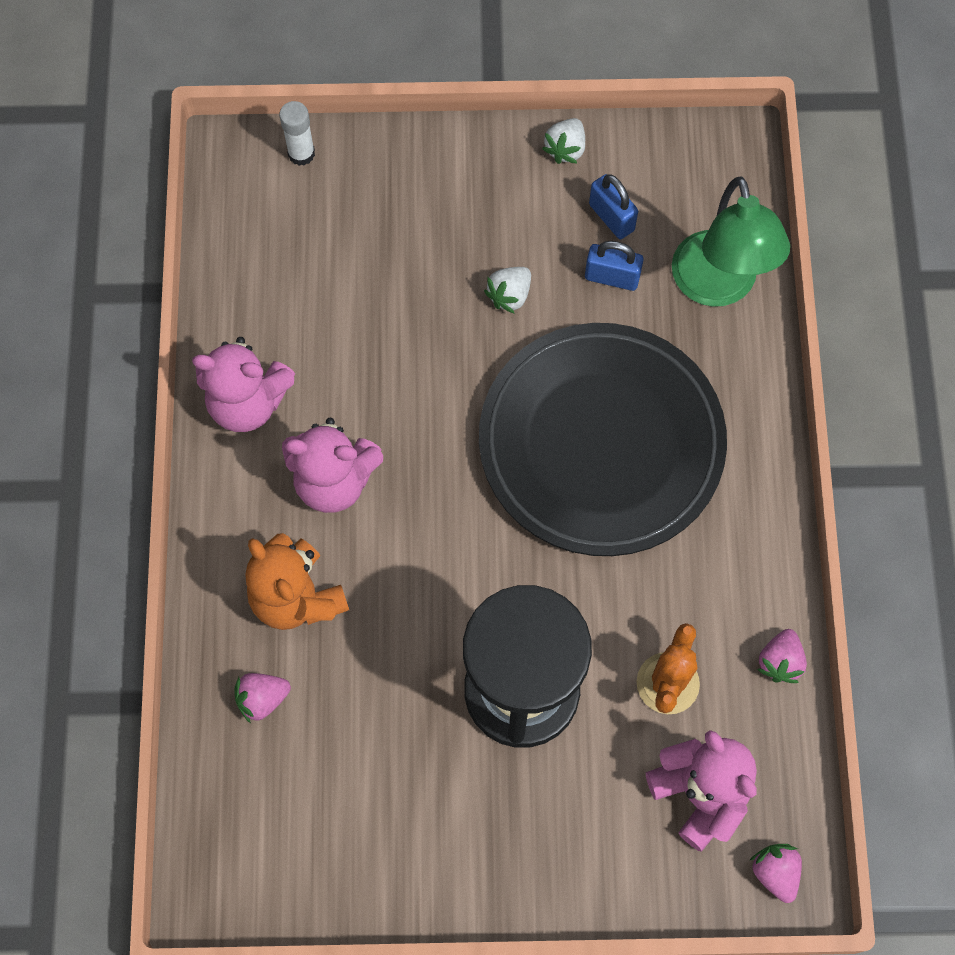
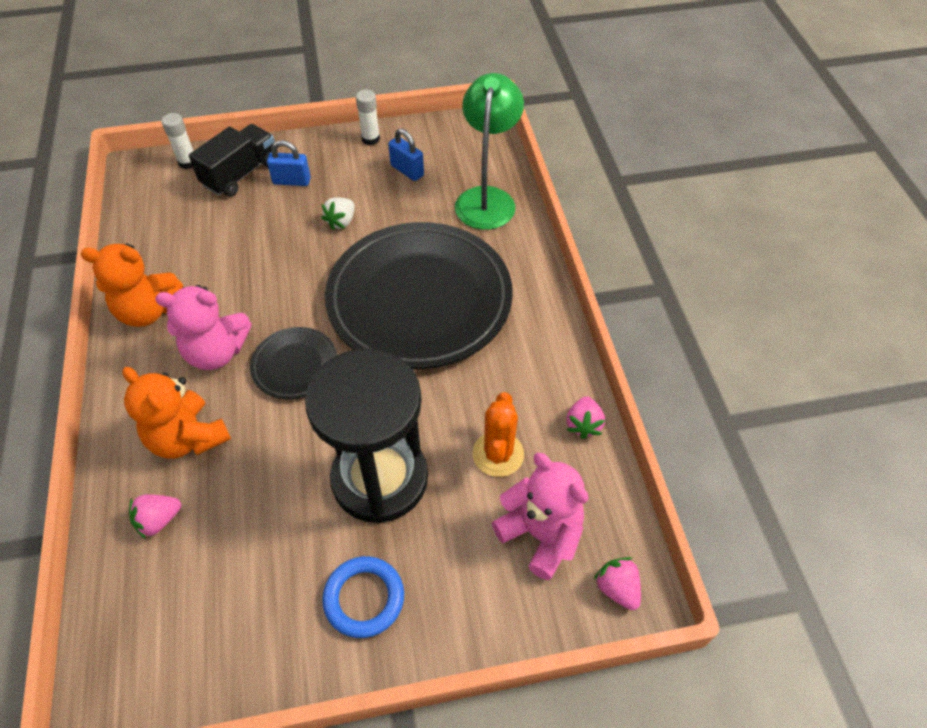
camera: 10 degrees left, 15 degrees down
(247, 402) = (148, 311): pink teddy bear -> orange teddy bear
(375, 187) = (240, 174): none -> black truck
(431, 517) = (295, 366): none -> black plate
(488, 833) = (364, 598): none -> blue ring
(565, 149) = (370, 139): white strawberry -> white glue stick
(612, 277) = (412, 202): blue padlock -> blue padlock (292, 181)
(718, 286) = (487, 198): green lamp -> green lamp turned 150 degrees counterclockwise

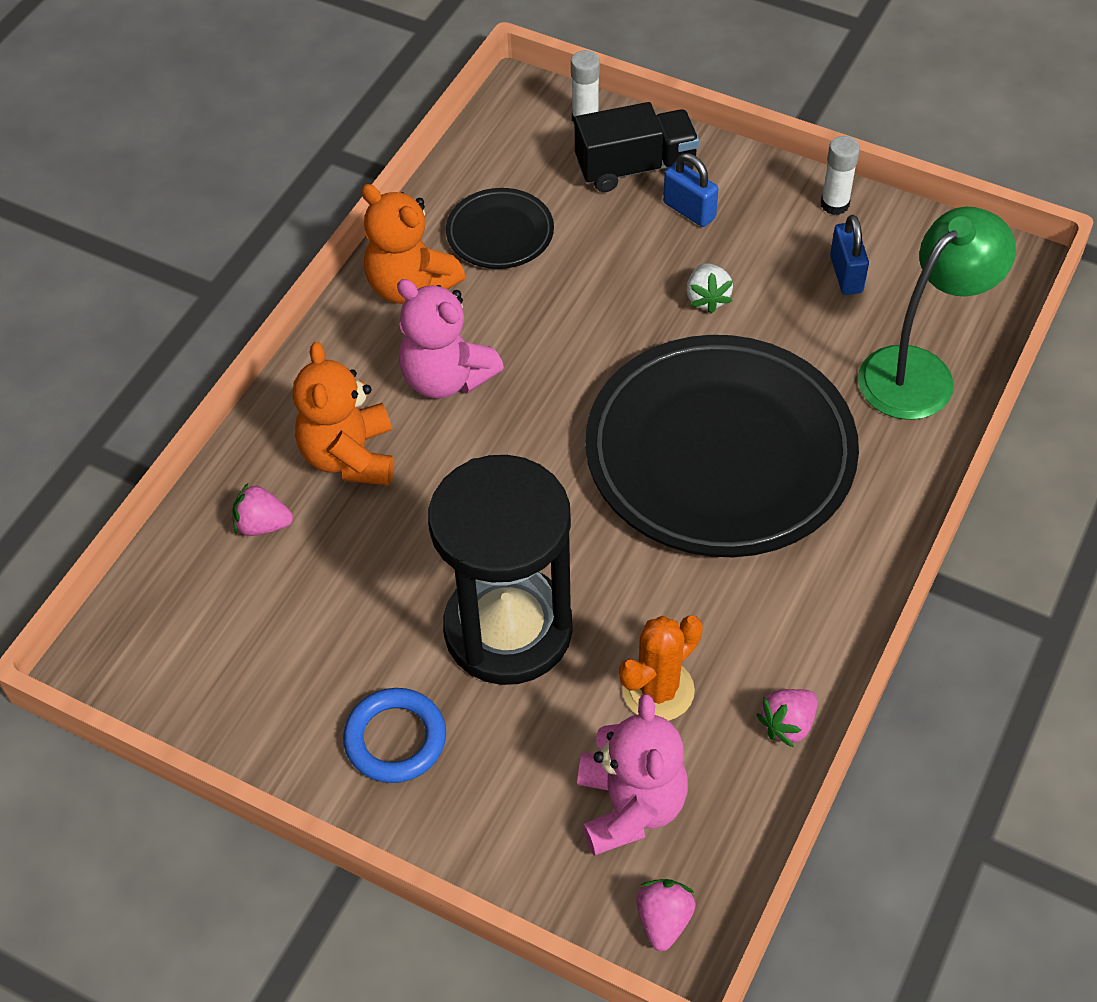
camera: 40 degrees right, 0 degrees up
(295, 366) = (517, 446): black plate -> black plate (500, 233)
(341, 221) = (707, 298): white strawberry -> white strawberry turned 75 degrees counterclockwise

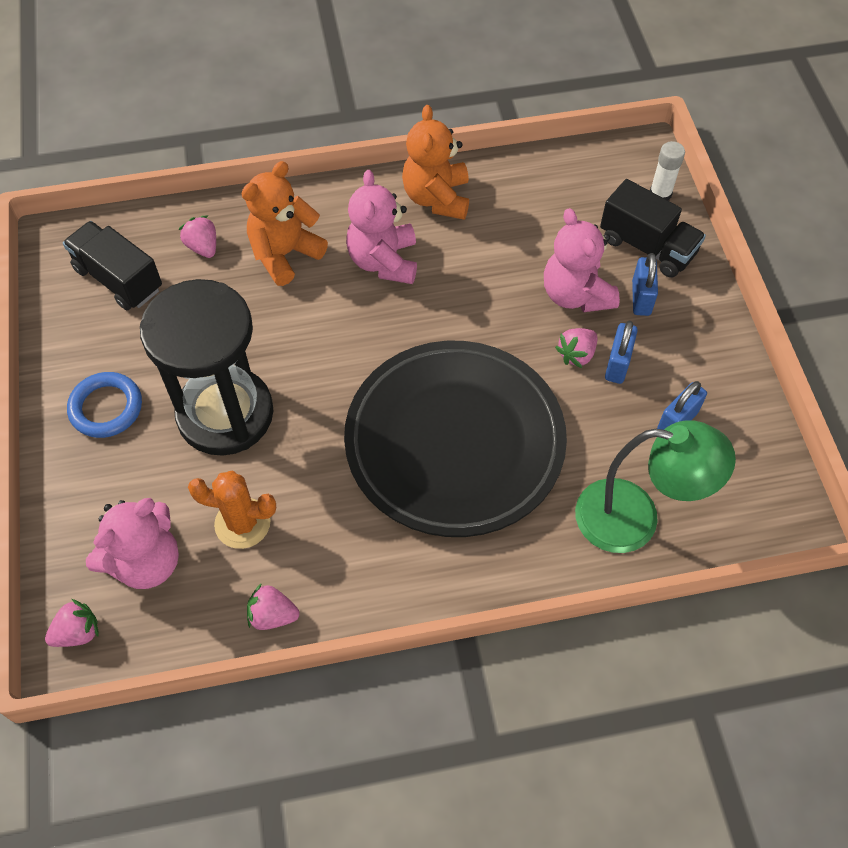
camera: 50 degrees right, 5 degrees up
(225, 630) = (119, 279): none -> black truck
(500, 233) = (520, 214): black plate -> none
(638, 254) = (575, 294): none -> pink teddy bear
(707, 298) = (576, 354): white strawberry -> pink strawberry
(746, 275) = (617, 364): none -> blue padlock
(834, 204) = (733, 376): white glue stick -> none

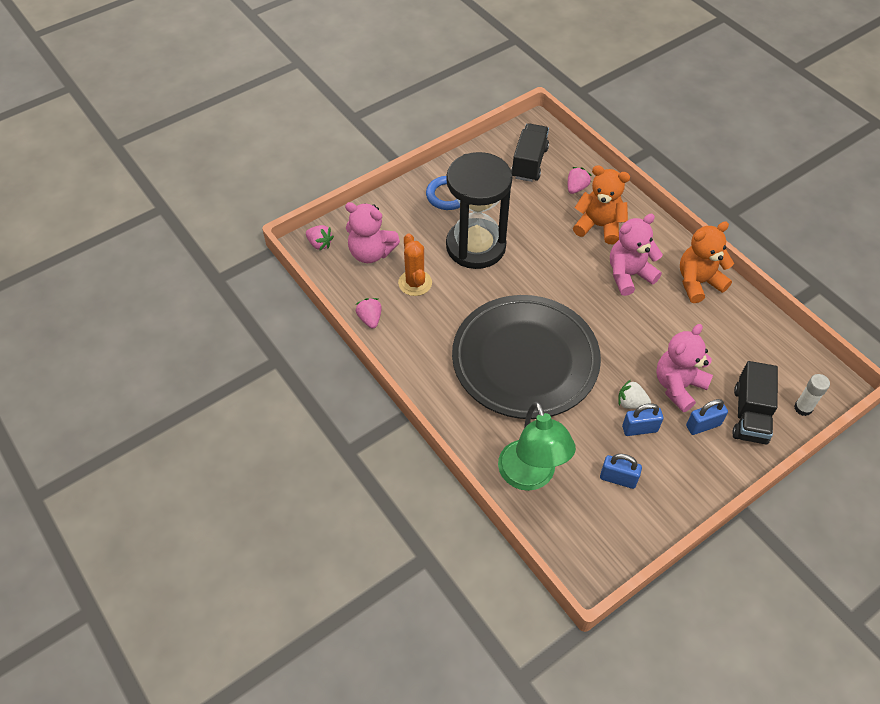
camera: 65 degrees right, 5 degrees down
(576, 354) = (631, 403): pink strawberry -> white strawberry

